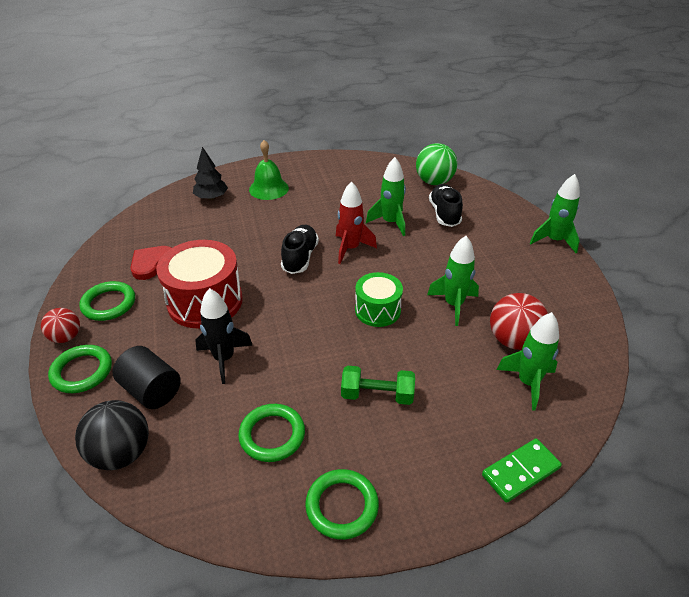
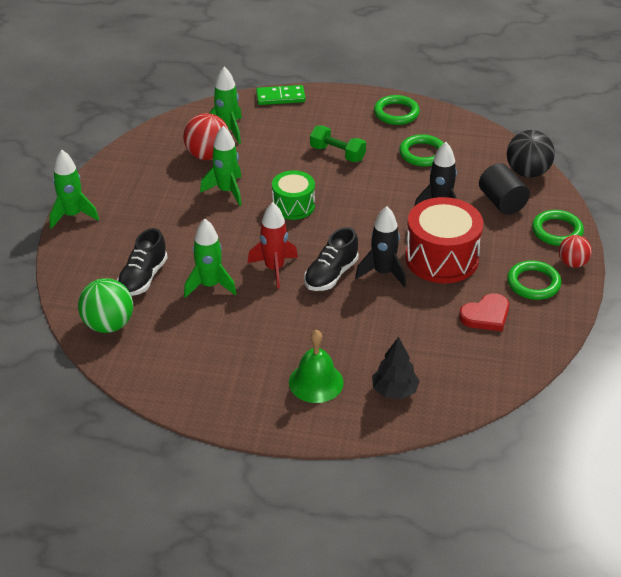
camera: 155 degrees left, 0 degrees up
(255, 272) = (383, 273): none -> black rocket

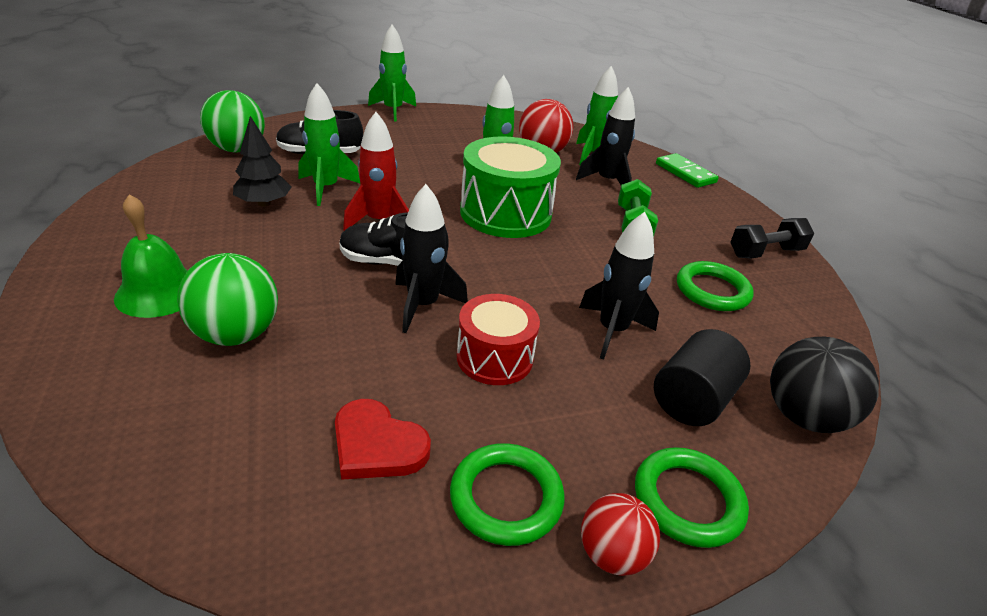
camera: 60 degrees right, 5 degrees down
(273, 141) = (607, 181): none -> black rocket
(293, 206) = (505, 213): green drum -> green drum, size x1.64
(376, 353) = (236, 334): none -> green ball
(394, 391) = (146, 371): black tree -> black tree (264, 203)
(396, 113) = (765, 253): green ring -> black dumbbell
(441, 258) = (494, 357): red drum -> red drum, size x0.61

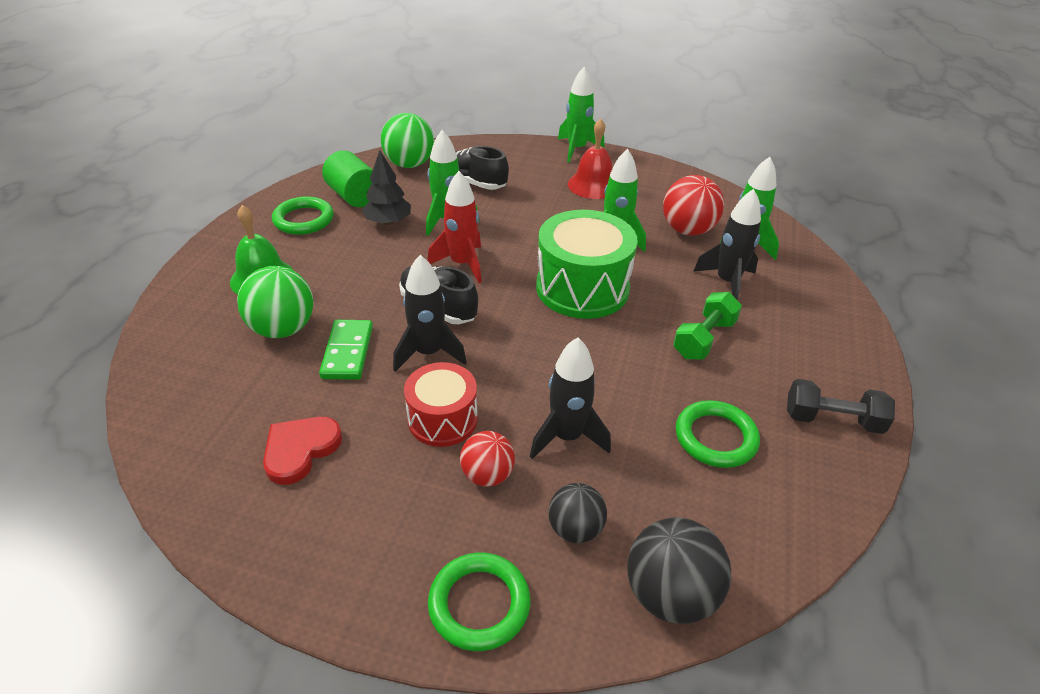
camera: 35 degrees right, 5 degrees up
(201, 189) = (354, 196): none -> green cylinder
(377, 445) = (300, 450): red heart -> red heart turned 60 degrees clockwise
(435, 135) = (593, 185): none -> red bell
(506, 497) = (348, 529): green ring -> green ring (303, 219)
(612, 554) = (381, 608): red ball -> red ball (487, 475)
(685, 173) = (838, 297): green domino -> green domino (347, 352)
(692, 400) = (575, 529): black cylinder -> black ball

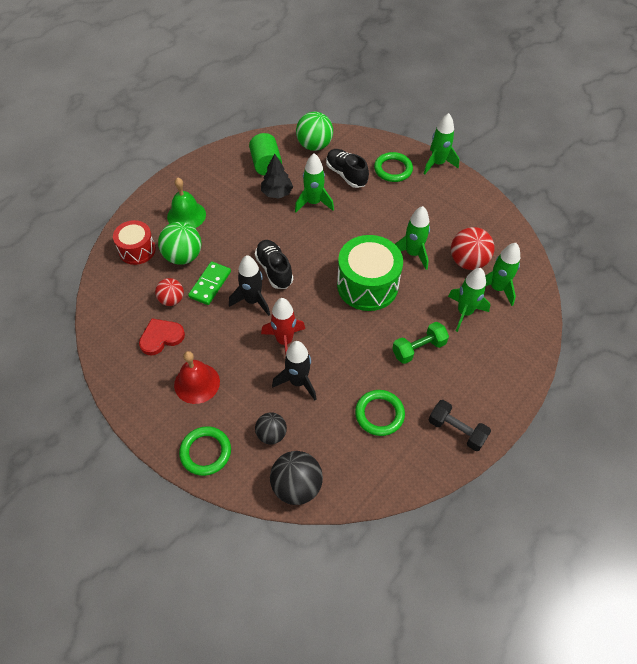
camera: 25 degrees right, 15 degrees up
(303, 219) = (227, 175): green ring -> green ring (393, 169)
(442, 419) = (239, 346): red drum -> red drum (137, 250)
(462, 264) = (304, 242): red rocket -> red rocket (284, 341)
(487, 475) = (244, 388): red ball -> red ball (172, 300)
(593, 185) = (428, 201): red bell -> red bell (197, 383)
(727, 282) = (464, 312): black rocket -> green rocket

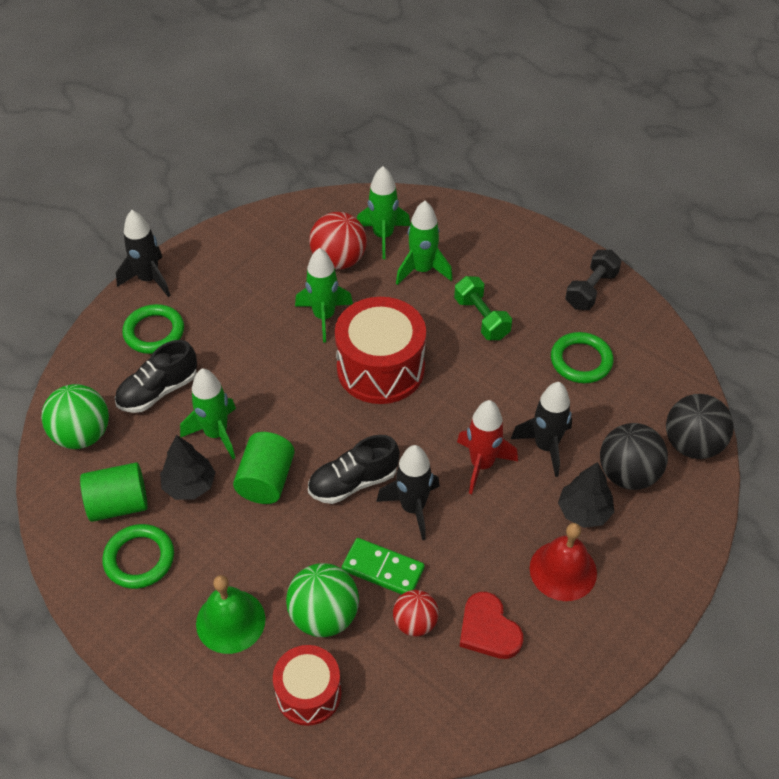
camera: 90 degrees left, 5 degrees down
(205, 452) = (667, 549): green ring -> green ring (139, 559)
(241, 401) = (584, 511): none -> black tree
(271, 434) = (628, 474): black ball -> black ball, size x1.58
(278, 227) = (266, 480): none -> green cylinder
(367, 285) = (380, 368): green drum -> red drum
(437, 163) = (149, 279): green rocket -> black rocket

